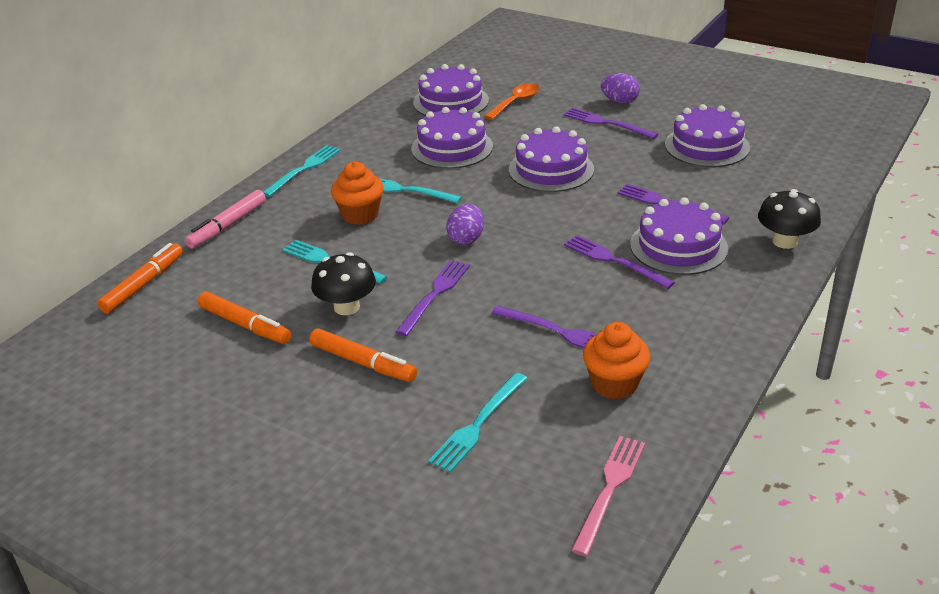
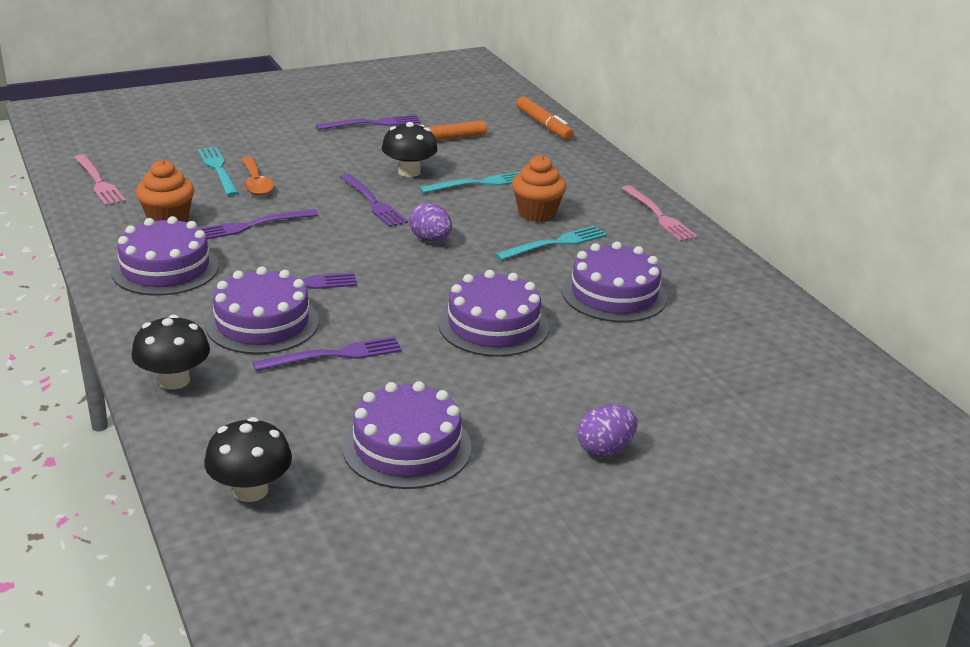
camera: 120 degrees right, 5 degrees down
(227, 225) = (593, 165): pink marker -> none
(304, 169) = (659, 216): turquoise fork -> pink fork
(363, 363) = (337, 159): orange marker -> none
(451, 101) = (738, 336): purple cake -> purple cake (165, 268)
(515, 102) = (688, 375): orange spoon -> orange spoon (256, 183)
(606, 123) = (555, 408): purple fork -> purple fork (373, 123)
(812, 168) = (250, 490): none -> black mushroom

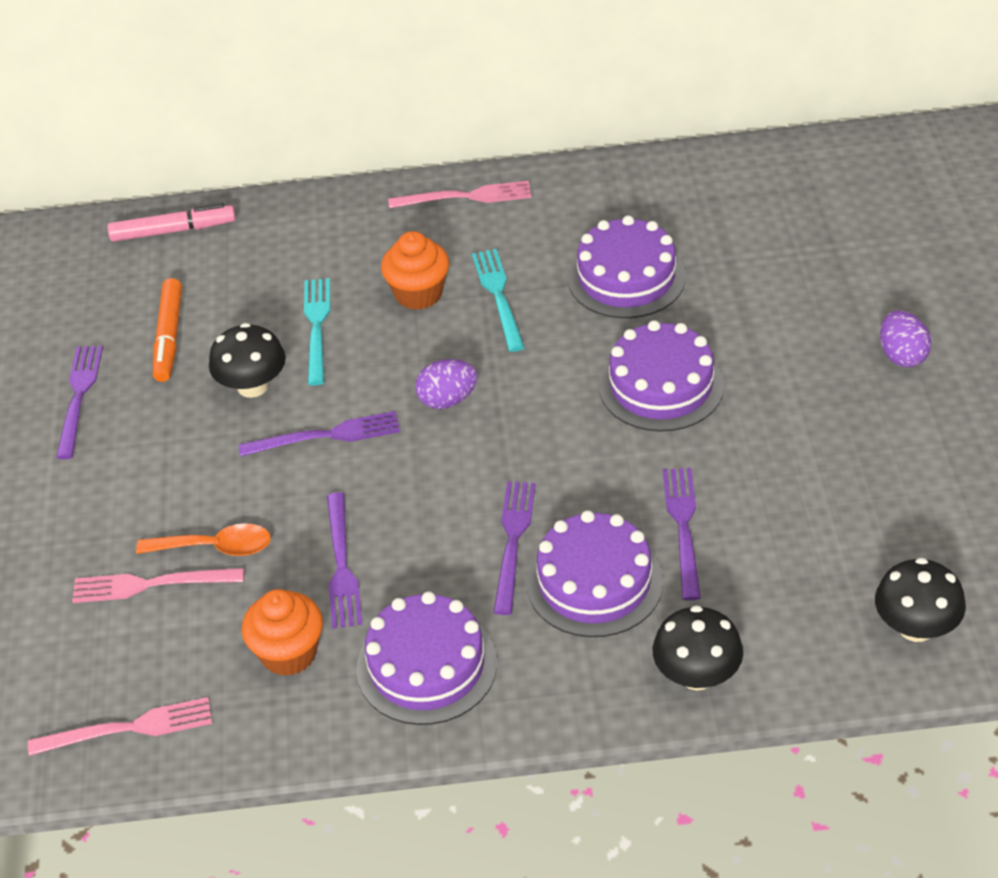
camera: 65 degrees left, 15 degrees up
(218, 169) = (150, 584): turquoise fork -> pink fork
(407, 447) = (868, 496): purple cake -> none
(543, 125) = (173, 231): orange marker -> pink marker

